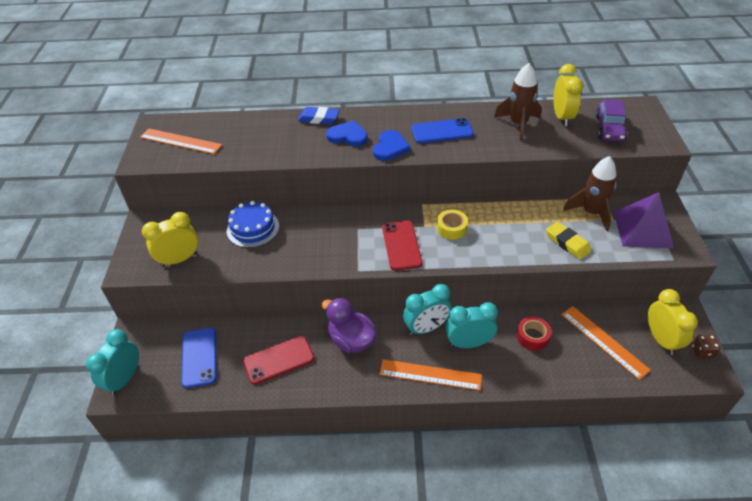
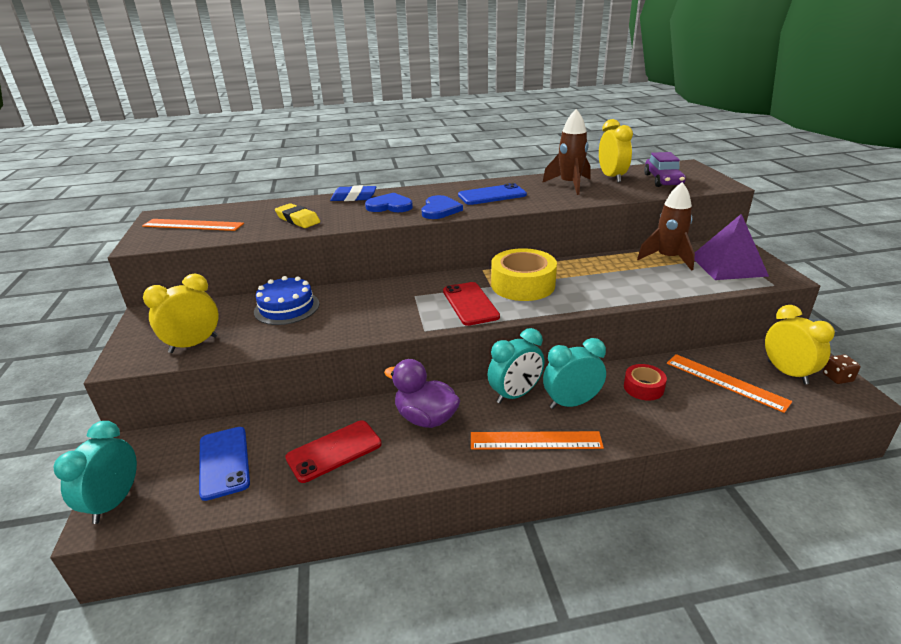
camera: 10 degrees left, 15 degrees down
(451, 228) = (523, 285): yellow tape -> yellow tape, size x1.82
(567, 243) = (655, 283): yellow eraser -> yellow eraser (298, 220)

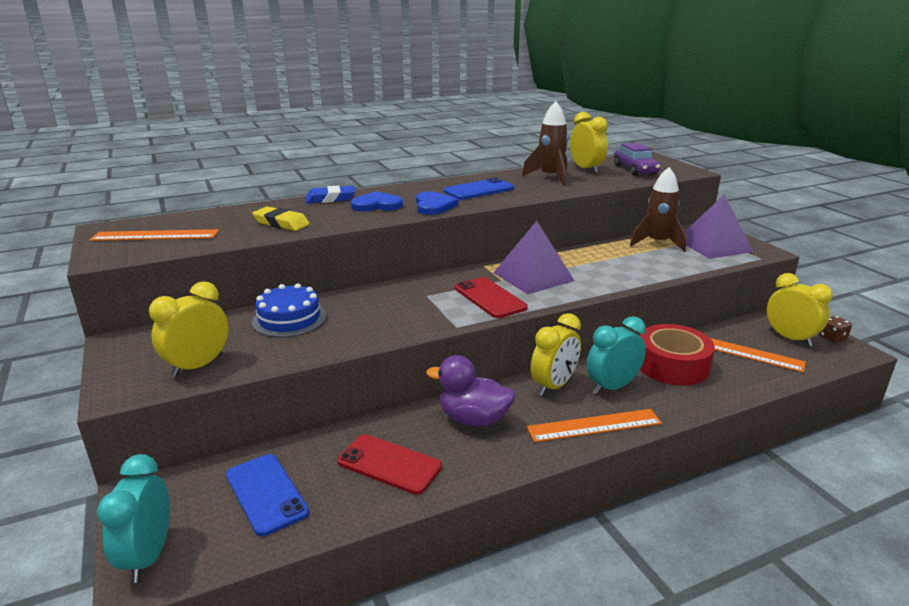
camera: 15 degrees left, 5 degrees down
(334, 451) = (389, 464): red phone -> red phone turned 75 degrees clockwise
(515, 395) = (553, 386): turquoise clock -> yellow clock
(523, 285) = (533, 276): yellow tape -> purple pyramid
(643, 387) = (672, 365): red tape -> red tape, size x1.82

